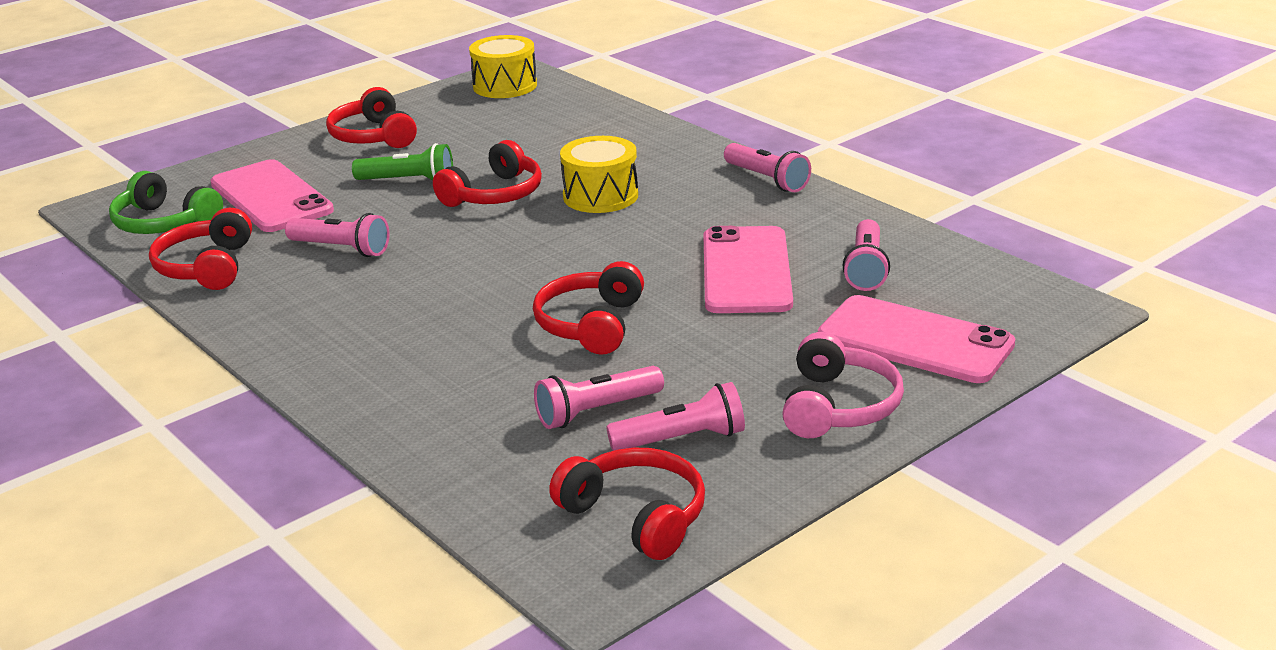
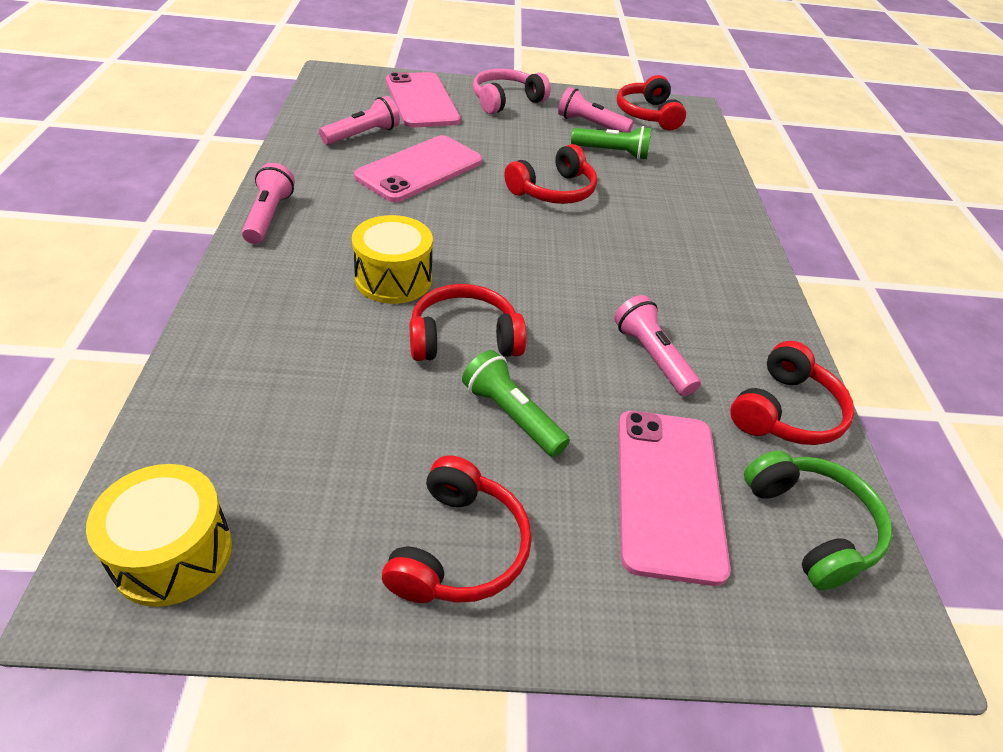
camera: 145 degrees left, 15 degrees up
(596, 411) = (612, 153): pink flashlight -> green flashlight

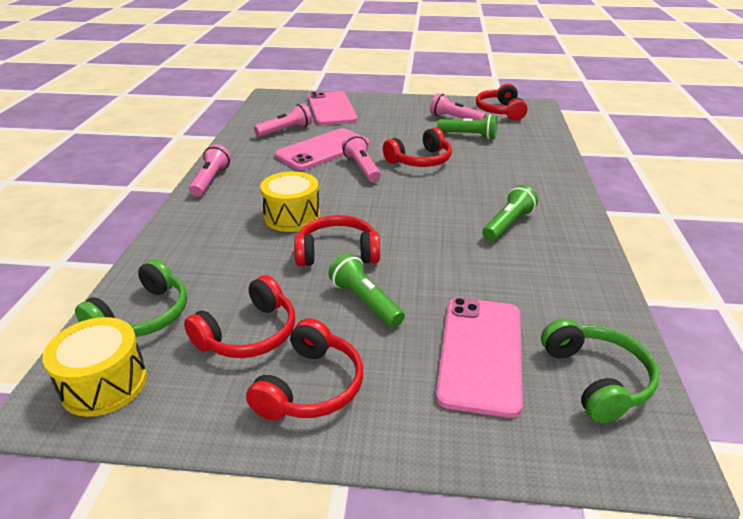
camera: 10 degrees right, 10 degrees down
(208, 441) = (143, 316): none -> green headphones
(506, 101) = (393, 107): pink headphones -> none
(652, 356) = (481, 264): pink flashlight -> pink flashlight (362, 168)
(678, 295) = (508, 224): none -> green flashlight
(785, 412) = (584, 301): red headphones -> red headphones (249, 334)

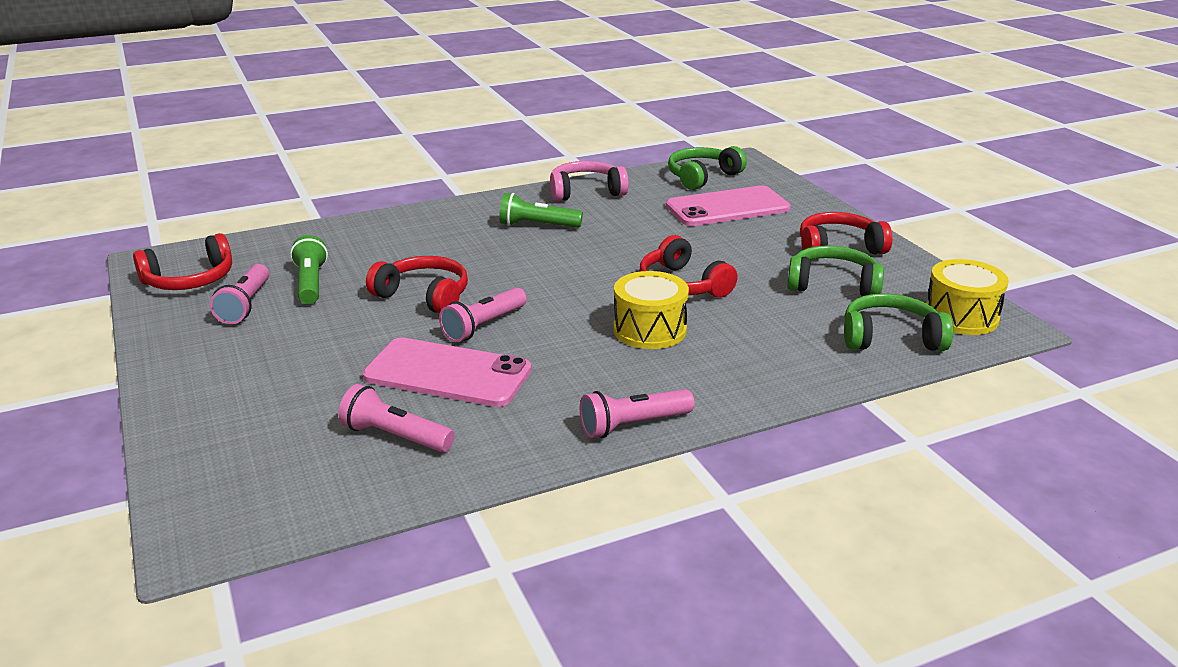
camera: 120 degrees left, 5 degrees down
(249, 334) = (833, 285): red headphones -> green headphones
(331, 109) = (252, 428): pink phone -> none
(365, 301) = (731, 254): green flashlight -> none
(580, 272) = (586, 192): none -> pink headphones

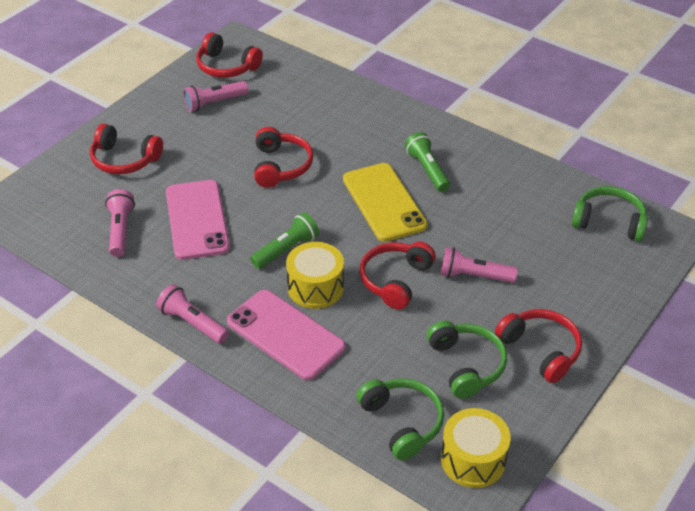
camera: 60 degrees right, 15 degrees up
(254, 397) = (124, 159): none -> red headphones
(311, 283) = (260, 113): green flashlight -> green flashlight (286, 250)
(483, 326) = (263, 209): pink flashlight -> pink flashlight (474, 276)
(558, 258) = (384, 202): none -> yellow phone
(586, 192) = (511, 169): pink headphones -> none
(727, 207) = (558, 258): pink phone -> pink phone (285, 335)

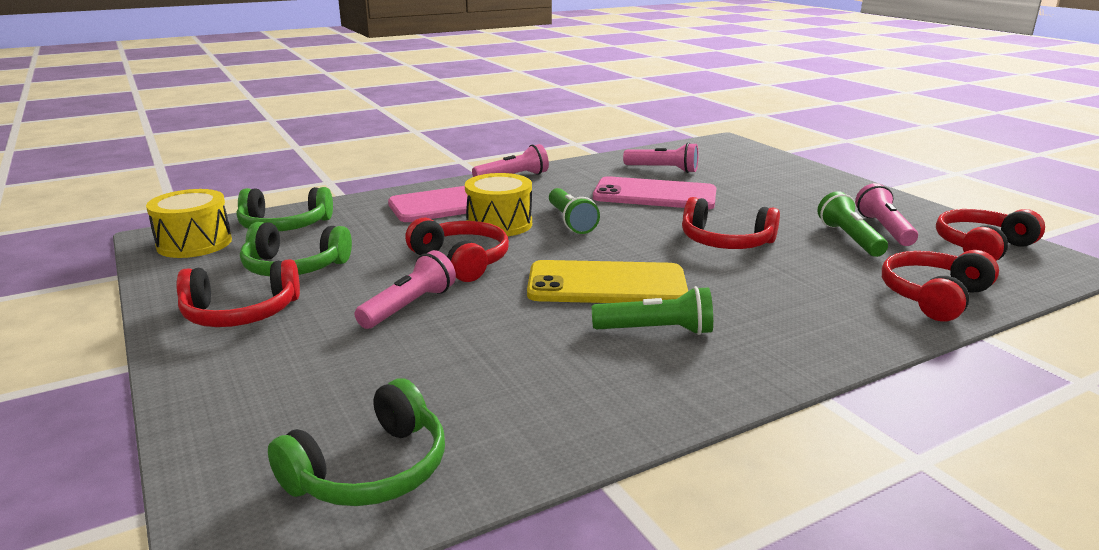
camera: 115 degrees right, 20 degrees down
(124, 159) = (777, 181): red headphones -> red headphones (934, 296)
(242, 115) = (849, 238): none -> green flashlight

